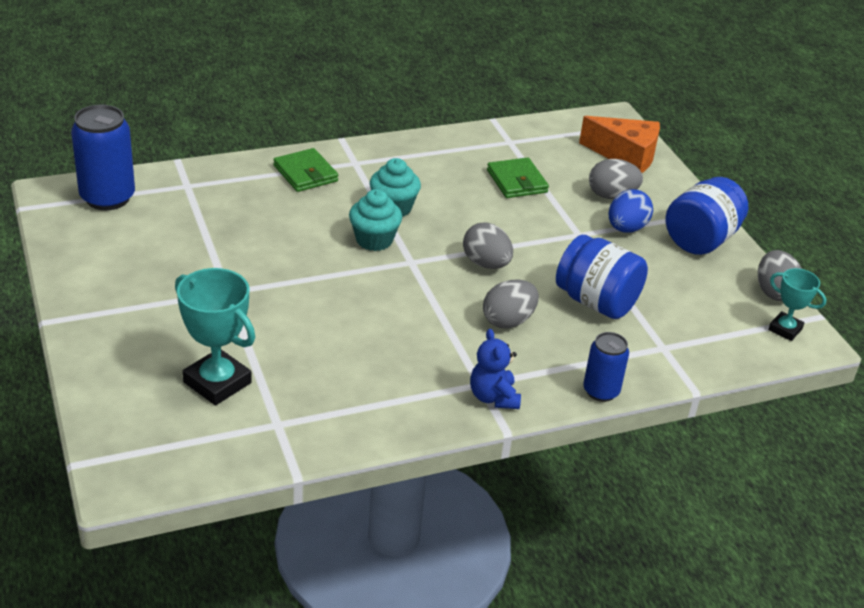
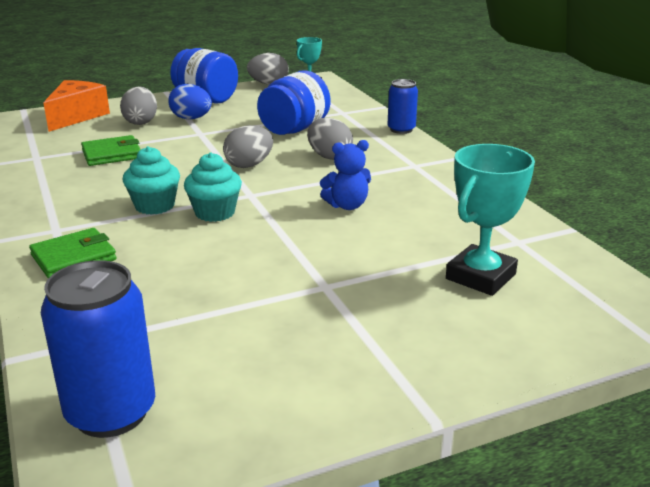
camera: 90 degrees left, 10 degrees down
(493, 397) = (428, 161): blue teddy bear -> blue teddy bear (347, 205)

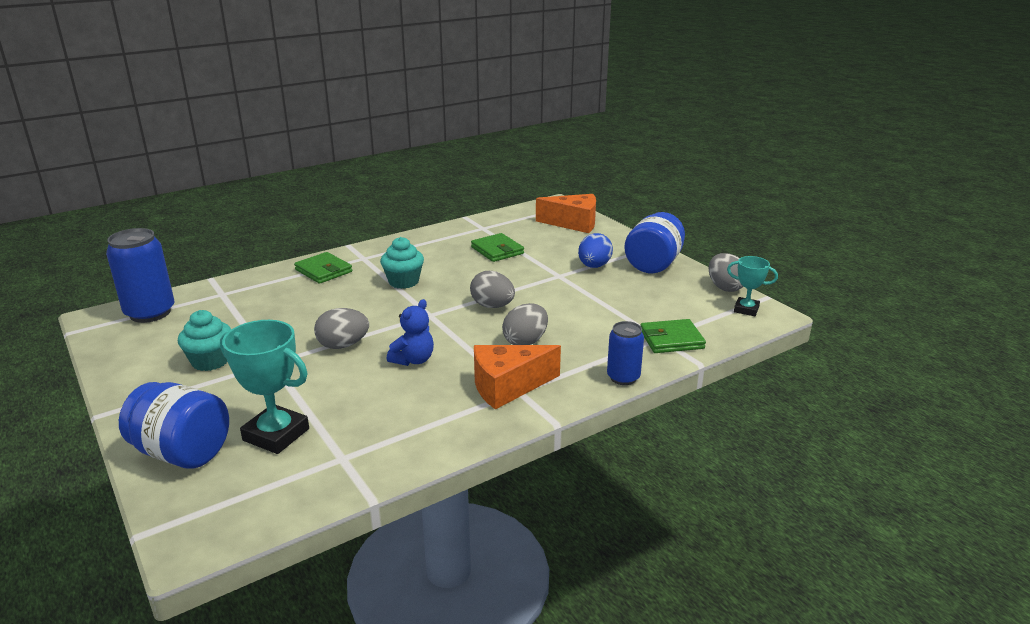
camera: 80 degrees right, 0 degrees up
(141, 122) = (574, 248): grey egg -> grey egg (343, 345)
(215, 213) = (394, 305): turquoise cupcake -> turquoise cupcake (210, 361)
(294, 129) = (592, 316): blue jar -> blue jar (182, 453)
(347, 109) = (671, 339): none -> green wallet
(347, 205) = (413, 360): blue teddy bear -> blue teddy bear turned 120 degrees counterclockwise
(406, 169) = (508, 386): none -> orange cheese

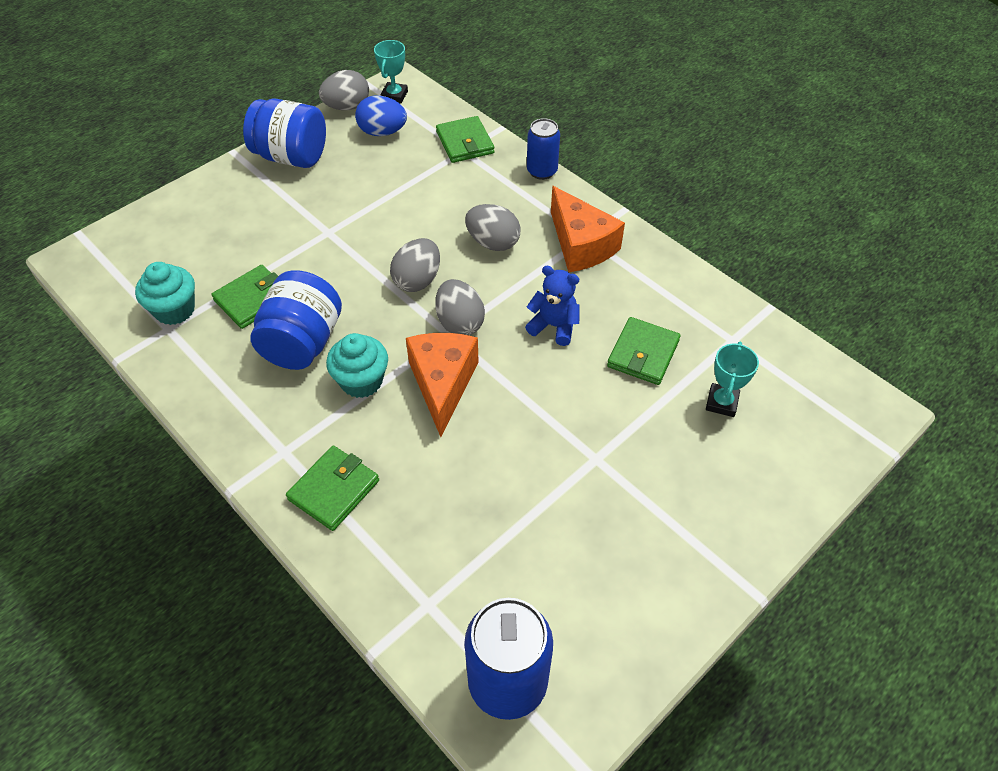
camera: 100 degrees left, 25 degrees up
(182, 453) = (781, 472): blue jar -> blue jar (302, 343)
(210, 361) = (613, 528): turquoise cupcake -> turquoise cupcake (175, 310)
(276, 434) = (721, 402): turquoise trophy -> turquoise trophy, size x0.59
(343, 345) = (540, 399): grey egg -> grey egg (460, 323)
(357, 400) = (643, 354): none -> green wallet
(573, 223) = (158, 232): orange cheese -> orange cheese (442, 384)
(594, 266) = (299, 204): blue egg -> blue egg (382, 132)

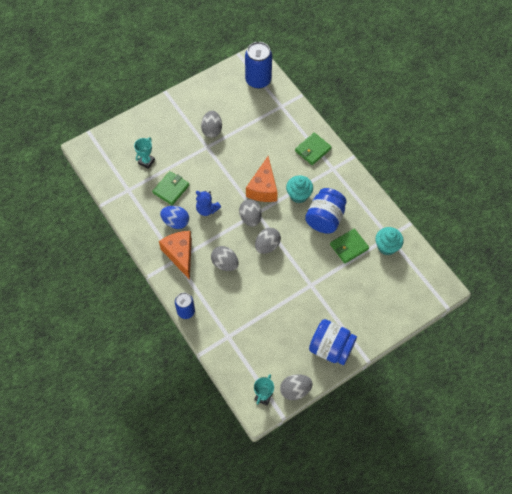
camera: 170 degrees left, 10 degrees up
(382, 132) = (274, 361): blue egg -> blue egg (176, 222)
(465, 143) = (225, 343): green wallet -> none
(596, 503) = (212, 130): none -> grey egg

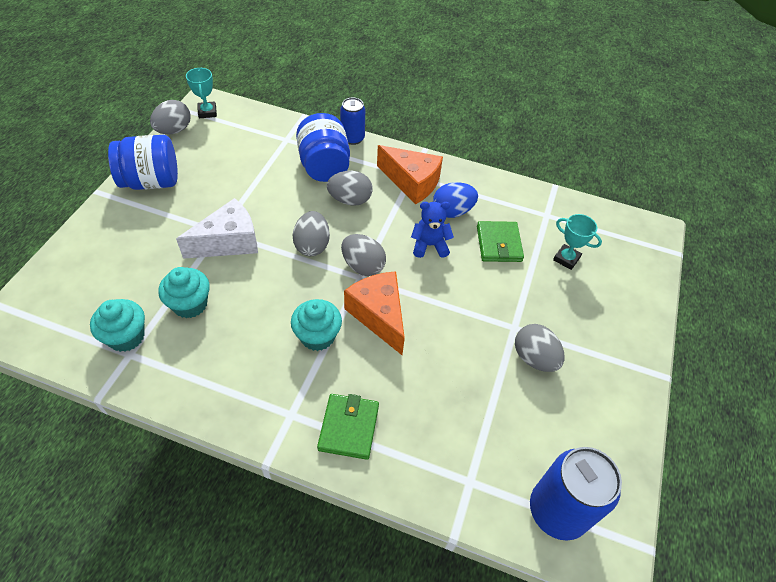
camera: 140 degrees right, 10 degrees down
(146, 162) = (566, 259): turquoise trophy -> turquoise trophy turned 45 degrees counterclockwise
(309, 274) = (229, 242): none -> white cheese
(325, 218) = (252, 324): blue jar -> blue jar (324, 166)
(349, 247) = (190, 304): green wallet -> turquoise cupcake

